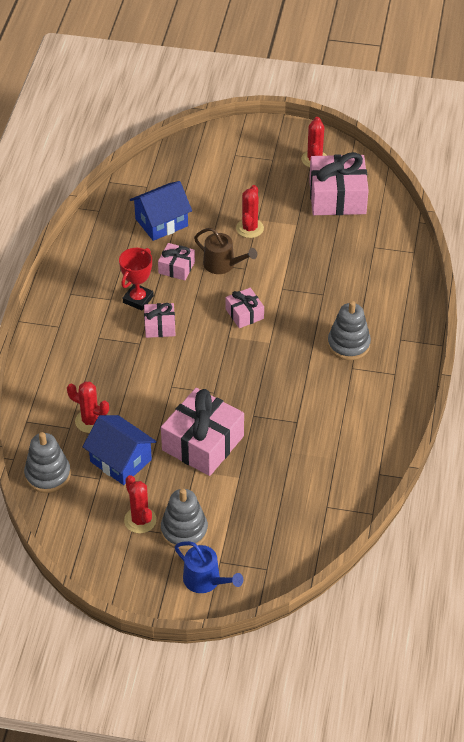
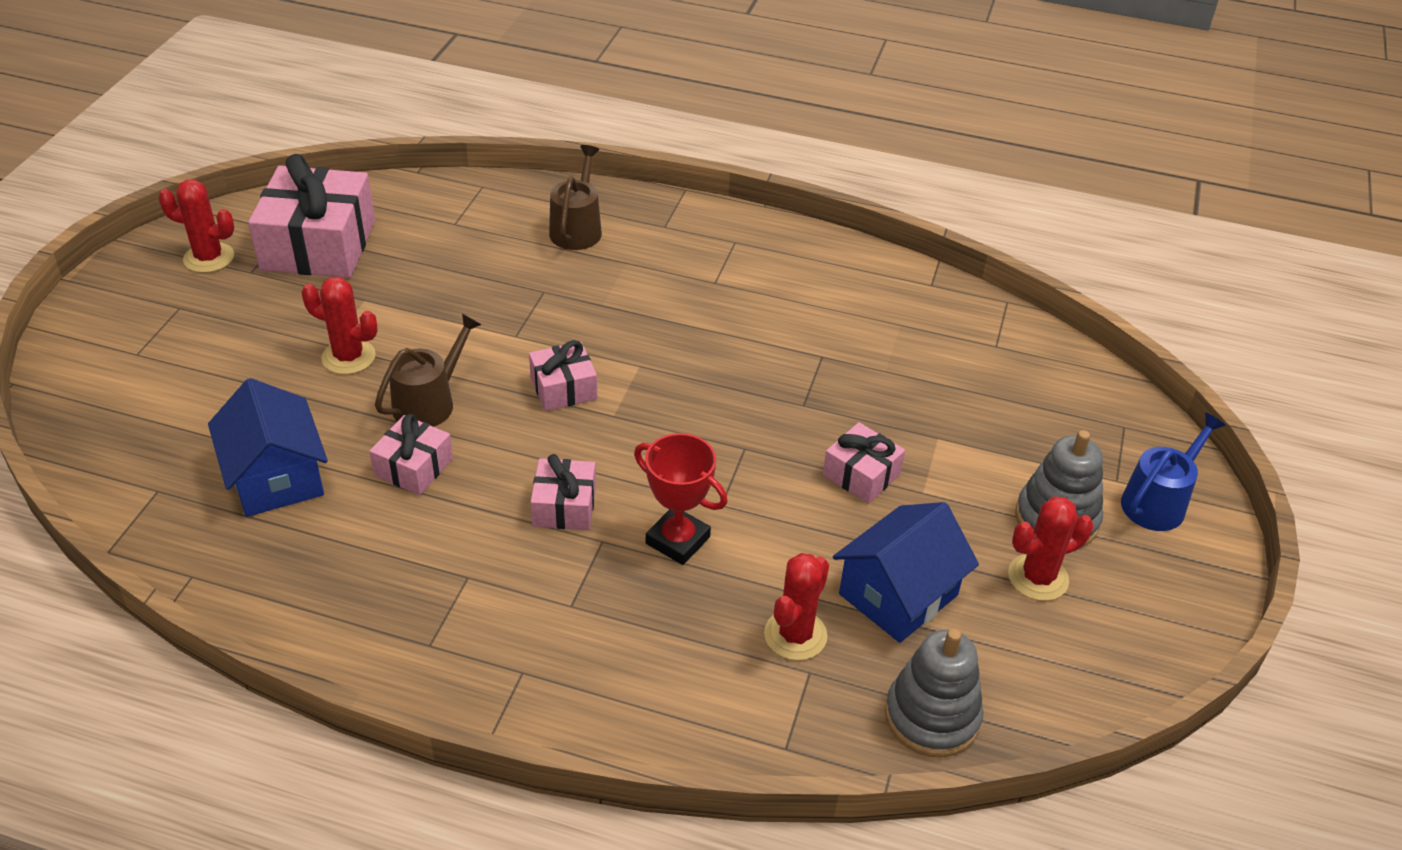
camera: 85 degrees left, 5 degrees down
(138, 299) = (482, 533): red trophy -> red trophy (677, 540)
(203, 443) = (861, 474): pink gift -> pink gift, size x0.52
(348, 344) = (664, 278): grey stacking toy -> none
(385, 300) = (577, 229): none -> brown watering can

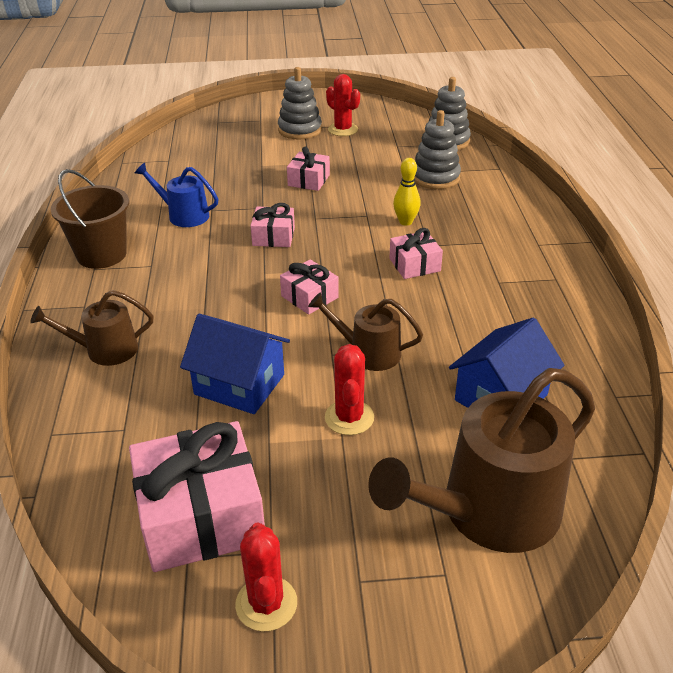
camera: 110 degrees left, 5 degrees down
(161, 404) = (489, 511): none -> brown watering can
(413, 467) = (435, 335): pink gift -> pink gift (273, 236)
(677, 540) = (405, 222): red trophy -> yellow bowling pin
(762, 251) = (102, 254): none -> brown bucket
(795, 635) = (435, 177): red cactus -> grey stacking toy
(898, 594) = (385, 158): blue house -> blue house (239, 384)
(1158, 502) = (268, 110): blue watering can -> blue watering can (184, 215)

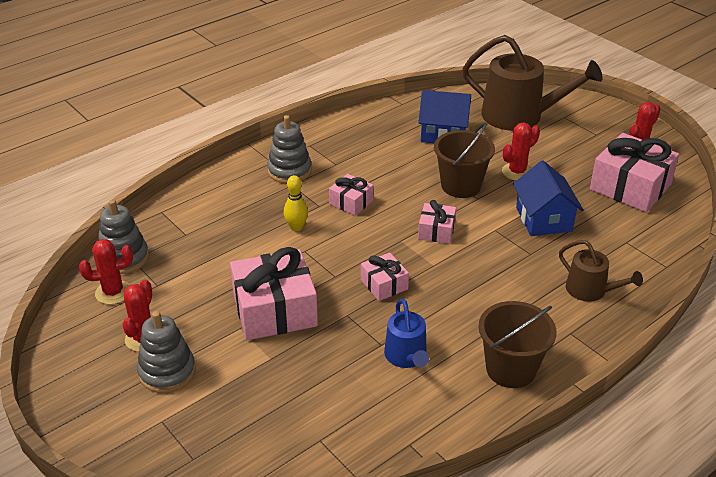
camera: 125 degrees left, 0 degrees up
(309, 180) = (275, 310): pink gift -> pink gift, size x1.93
(368, 352) = (461, 186): brown watering can -> brown bucket
(407, 130) = (113, 292): none -> red cactus
(435, 177) = (207, 239): grey stacking toy -> grey stacking toy (289, 171)

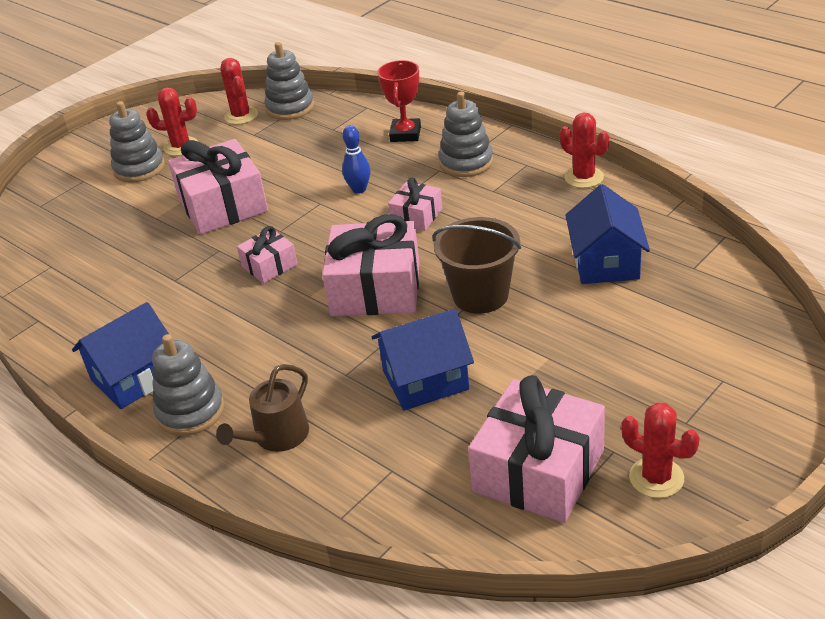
camera: 85 degrees right, 0 degrees up
(225, 195) = (405, 134): none -> red trophy
(296, 227) = (359, 189): yellow bowling pin -> blue bowling pin
(407, 356) = (156, 300): blue watering can -> none
(436, 231) = (375, 289): pink gift -> pink gift, size x1.93
(510, 369) = (134, 377): brown bucket -> blue house
(517, 172) = (534, 343): red cactus -> red cactus (584, 177)
(519, 116) = (696, 330): brown watering can -> none
(557, 335) = (190, 411): none -> grey stacking toy

